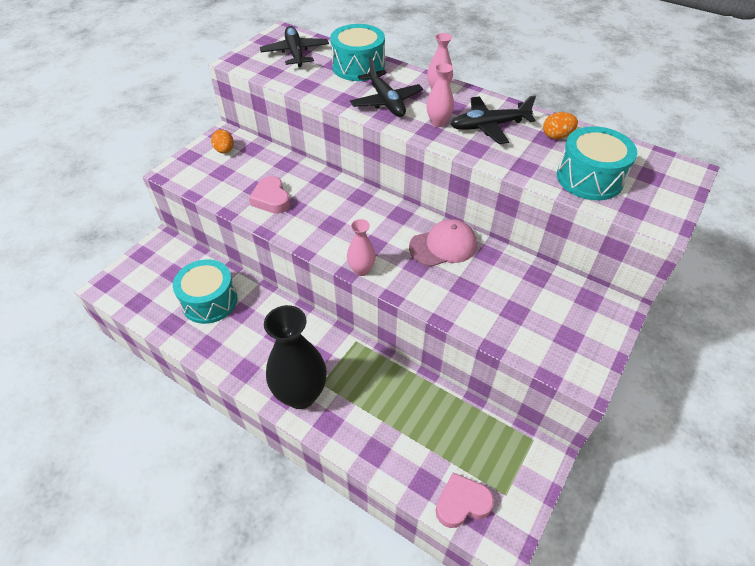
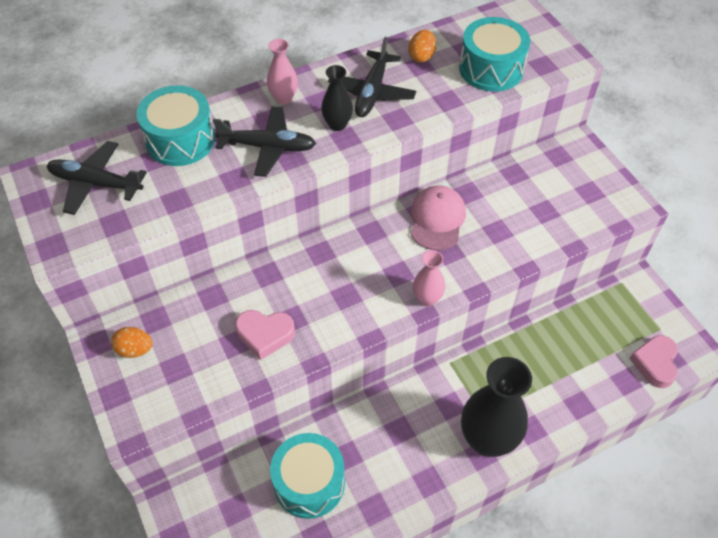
camera: 60 degrees left, 5 degrees up
(438, 122) = (337, 124): pink vase -> black vase

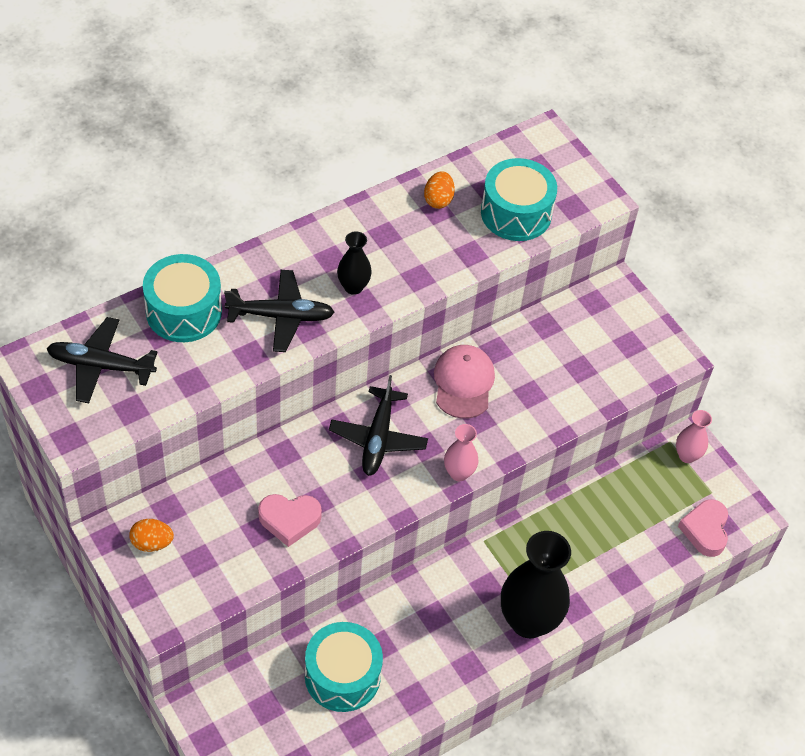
camera: 10 degrees left, 0 degrees up
(284, 98) = (290, 257): pink vase -> pink vase (687, 455)
(372, 92) = (387, 246): black plane -> black plane (378, 438)

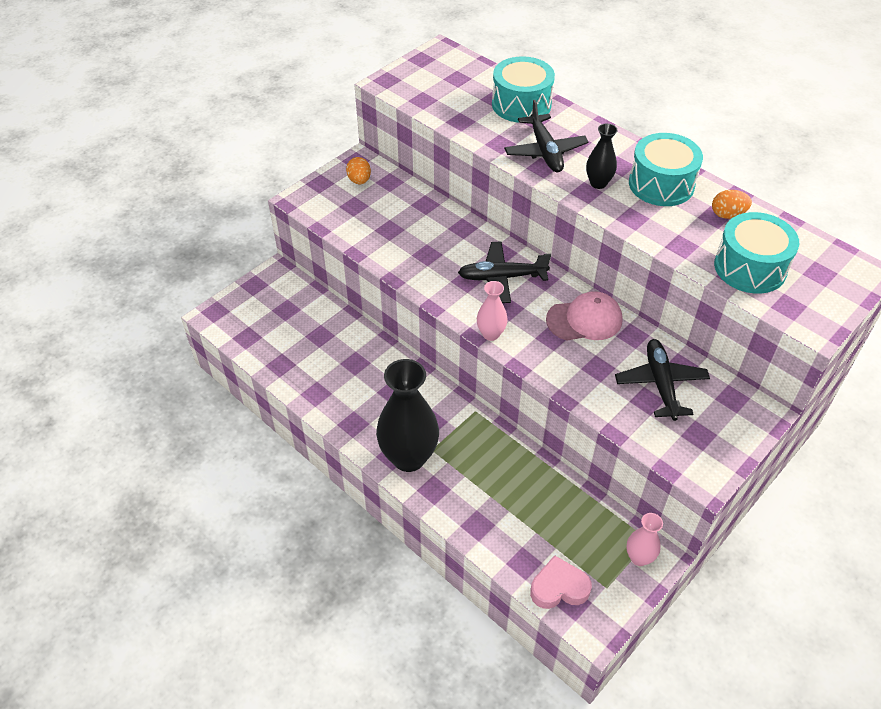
camera: 80 degrees right, 5 degrees down
(100, 366) = (452, 79): black plane -> black plane (660, 384)
(289, 520) = (404, 244): pink heart -> none
(342, 676) = (323, 346): turquoise drum -> turquoise drum (661, 184)

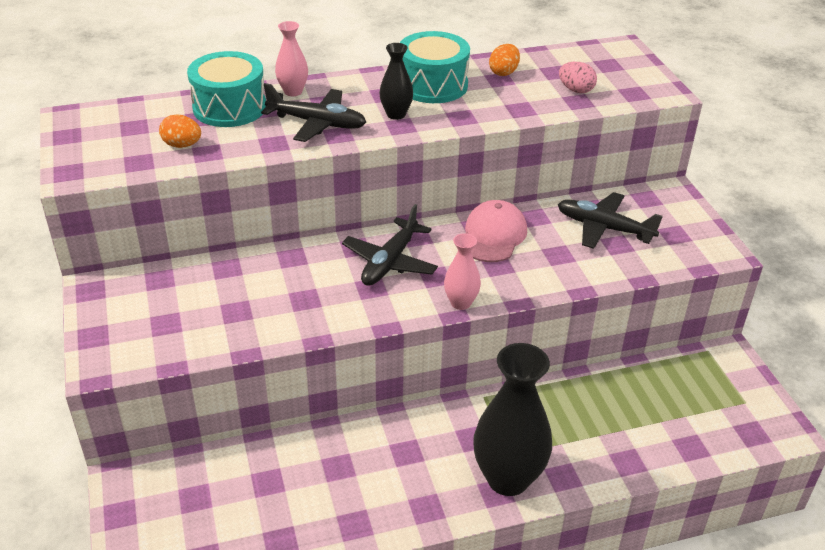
camera: 60 degrees left, 10 degrees down
(359, 180) = (129, 301): orange egg -> orange egg (182, 145)
(559, 587) = (731, 435): pink heart -> none
(639, 557) = (724, 365): pink vase -> pink vase (293, 91)
(750, 267) = (576, 90): turquoise drum -> pink egg

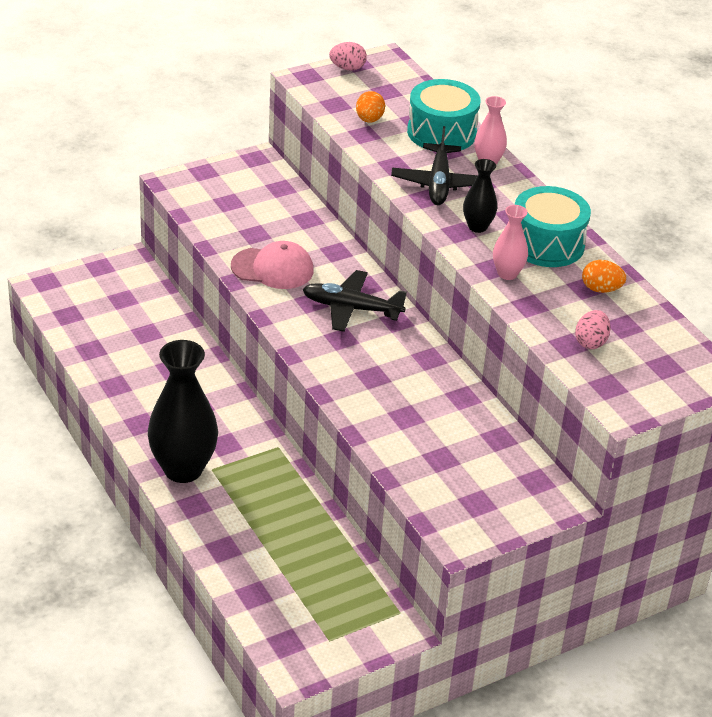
camera: 75 degrees right, 0 degrees up
(71, 143) = (347, 68): none -> pink egg
(461, 303) = (308, 357): pink vase -> pink vase (507, 274)
(493, 235) = (418, 370): pink cap -> pink cap (272, 268)
(604, 228) = (465, 448): black plane -> none

